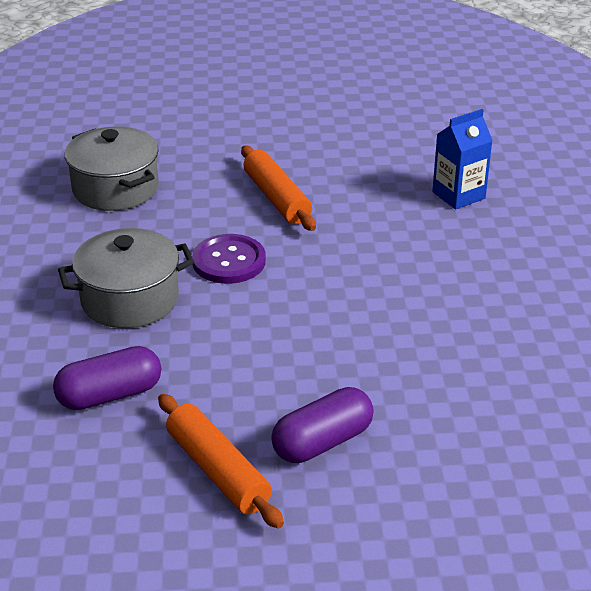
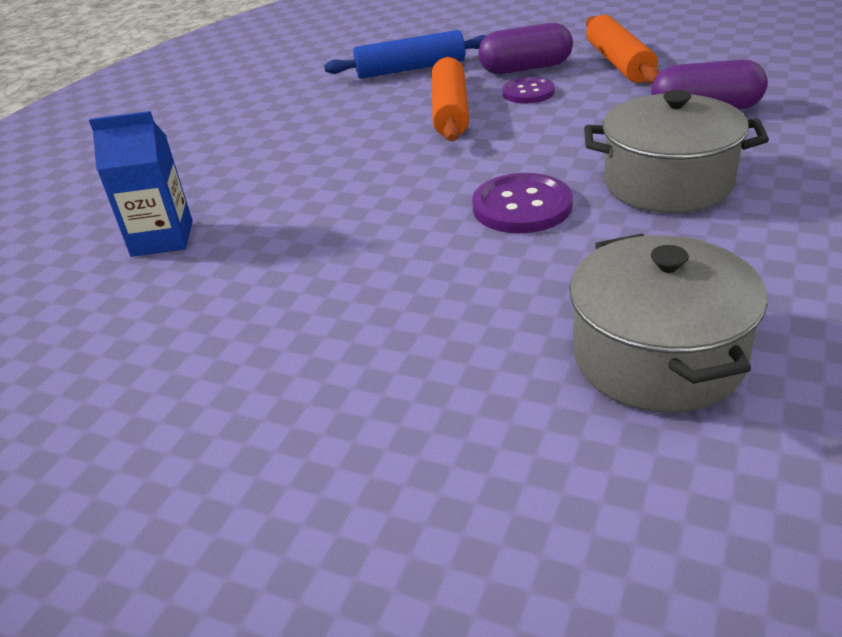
camera: 150 degrees left, 0 degrees up
(277, 198) = (395, 281): orange rolling pin -> orange rolling pin (450, 111)
(295, 396) = (528, 92): none -> purple button
(459, 421) = (410, 69): none -> blue rolling pin

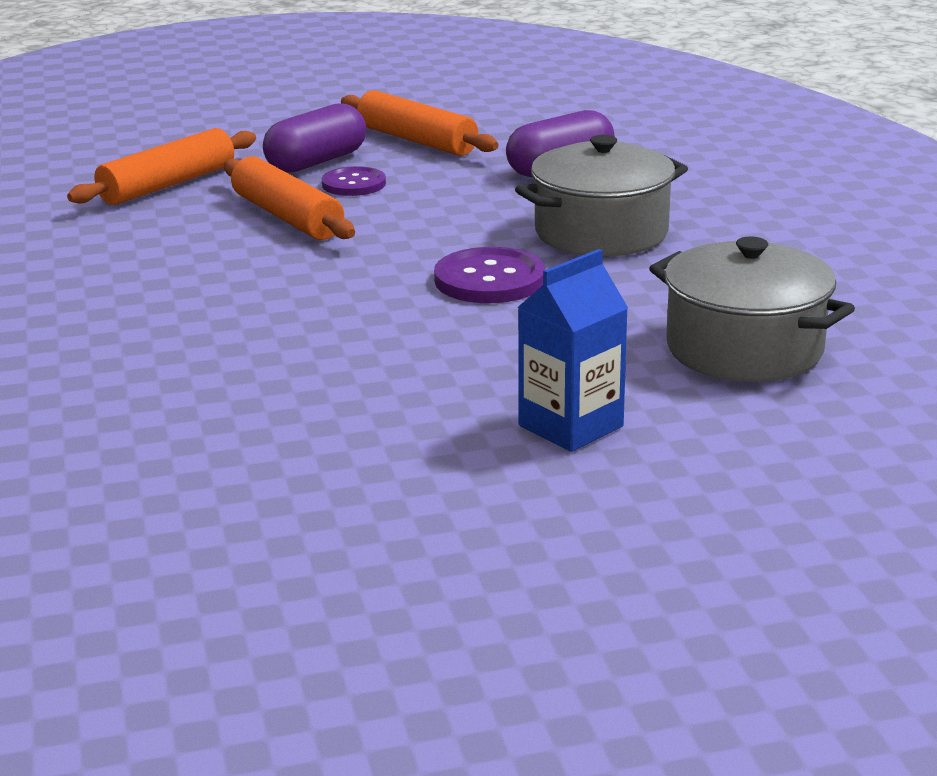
camera: 40 degrees left, 10 degrees down
(162, 238) = (114, 402): blue carton -> blue carton (571, 426)
(410, 69) = (168, 185): blue rolling pin -> orange rolling pin

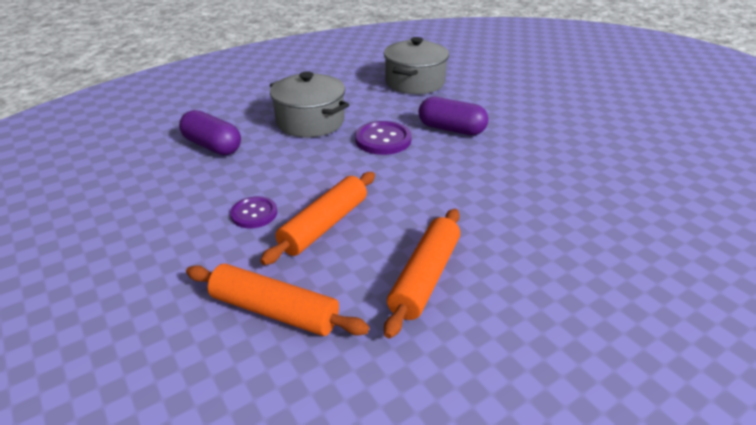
camera: 110 degrees left, 10 degrees up
(316, 162) = (208, 243): purple capsule -> purple capsule (451, 129)
(417, 140) = (156, 208): orange rolling pin -> orange rolling pin (425, 277)
(571, 426) = (501, 103): blue carton -> none

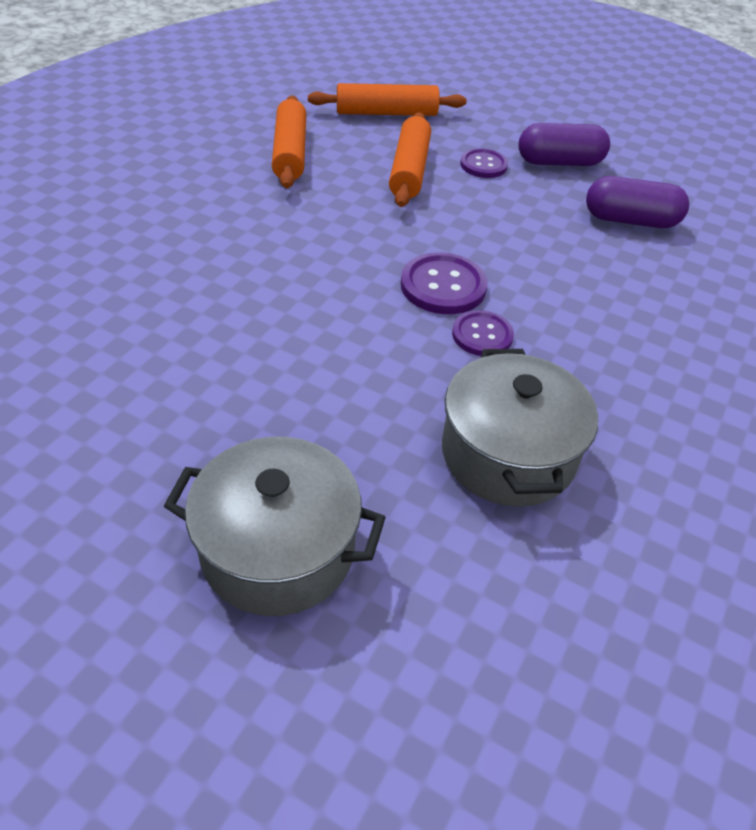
camera: 150 degrees right, 10 degrees up
(310, 122) = (572, 290): grey pot -> grey pot (278, 549)
(384, 116) = (482, 335): none -> purple button
(451, 129) = (360, 335): purple capsule -> purple capsule (559, 162)

